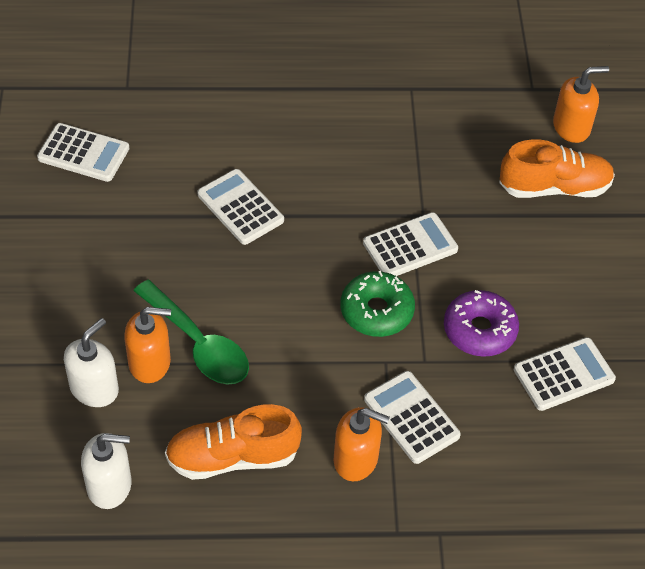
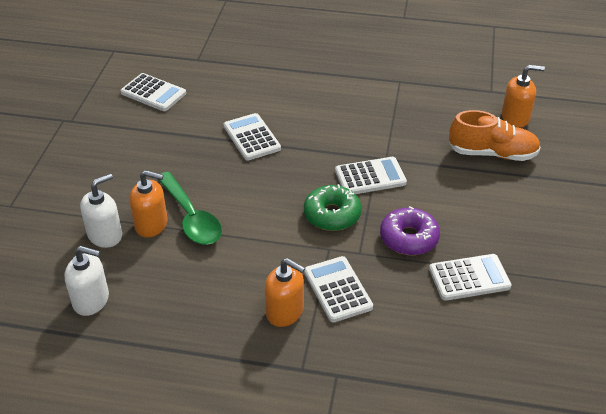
camera: 15 degrees right, 10 degrees down
(233, 457) = (190, 295): orange shoe -> none

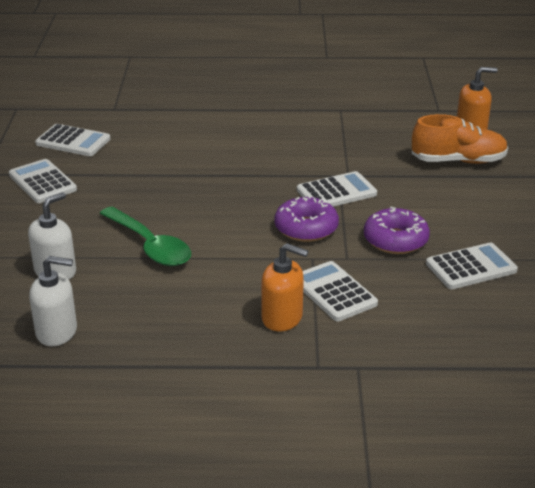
camera: 10 degrees left, 10 degrees down
(151, 224) = (106, 256): orange soap dispenser -> none
(251, 137) = (196, 170): white calculator -> white calculator (42, 182)
(332, 215) = (306, 228): green donut -> purple donut

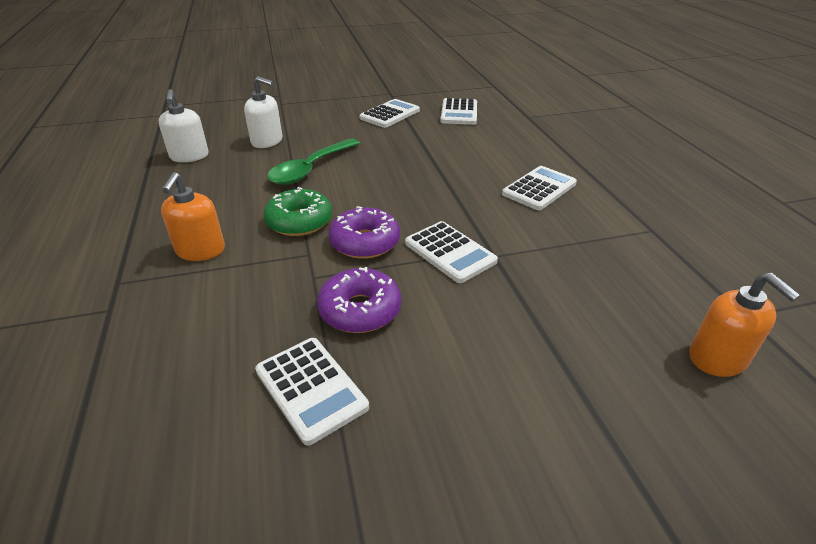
camera: 75 degrees right, 5 degrees up
(256, 259) = (299, 221): none -> green donut
(334, 292) = (245, 276): white calculator -> white calculator (539, 189)
(458, 161) = (601, 351): orange shoe -> none

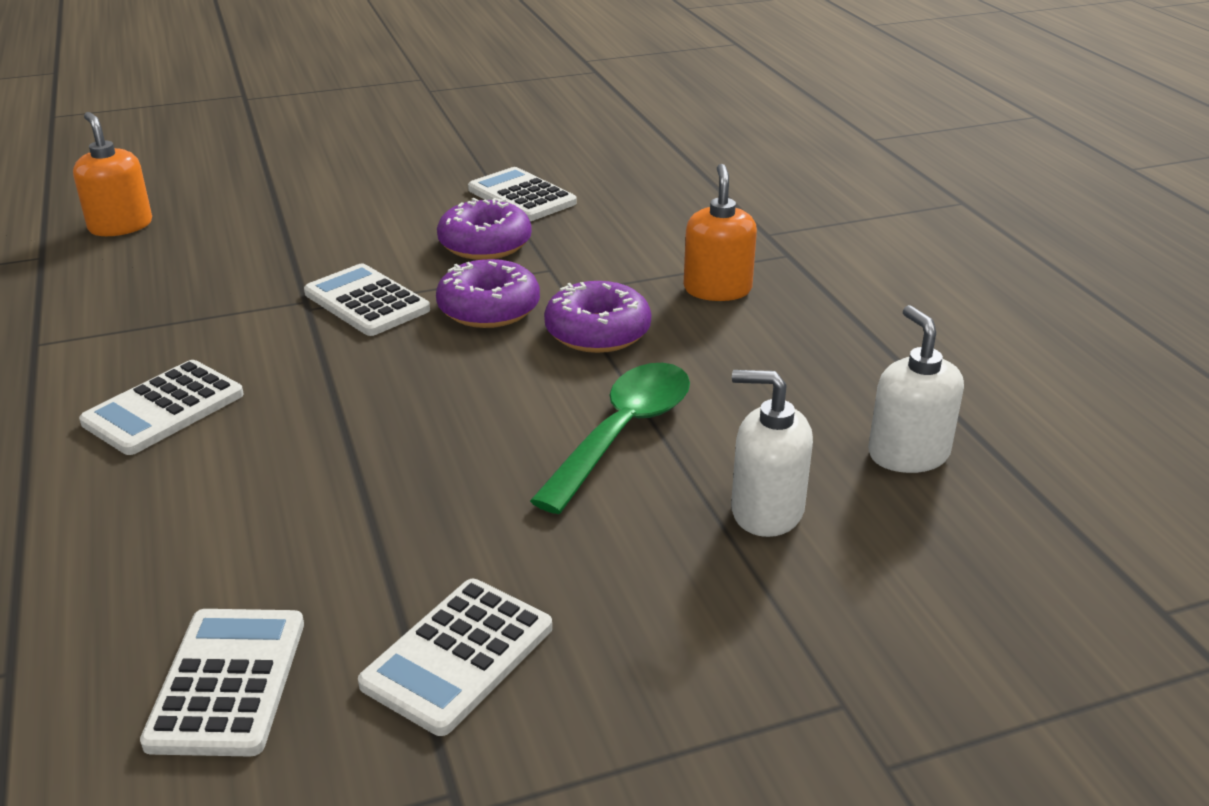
camera: 175 degrees right, 5 degrees down
(299, 221) = (597, 332): green donut -> purple donut

